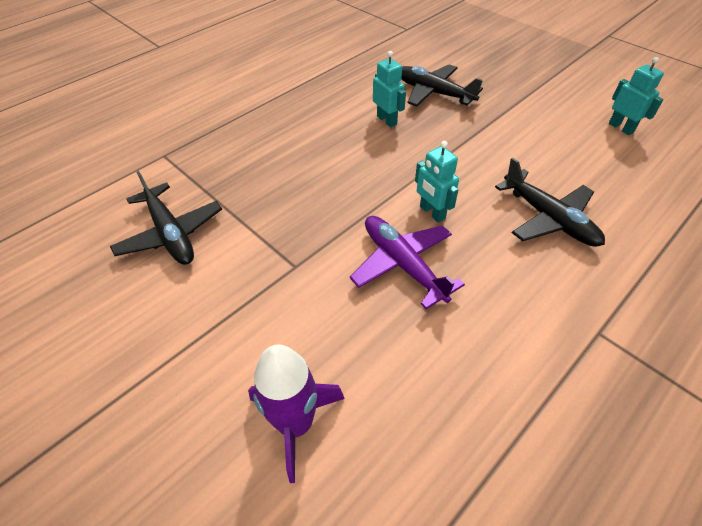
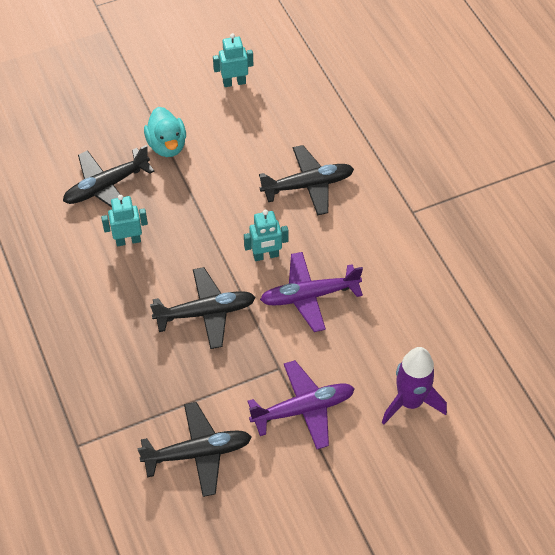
camera: 70 degrees left, 5 degrees up
(248, 305) = (303, 409): none -> purple plane
(336, 190) = (206, 313): none -> black plane
(506, 111) = (167, 145): none -> turquoise duck

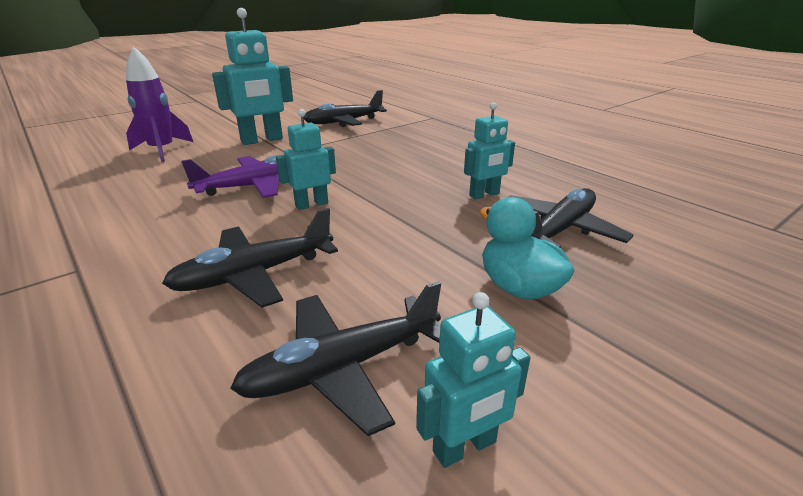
camera: 165 degrees right, 25 degrees down
(206, 313) = (366, 167): black plane -> black plane (342, 367)
(303, 409) = (262, 140): purple plane -> turquoise robot

